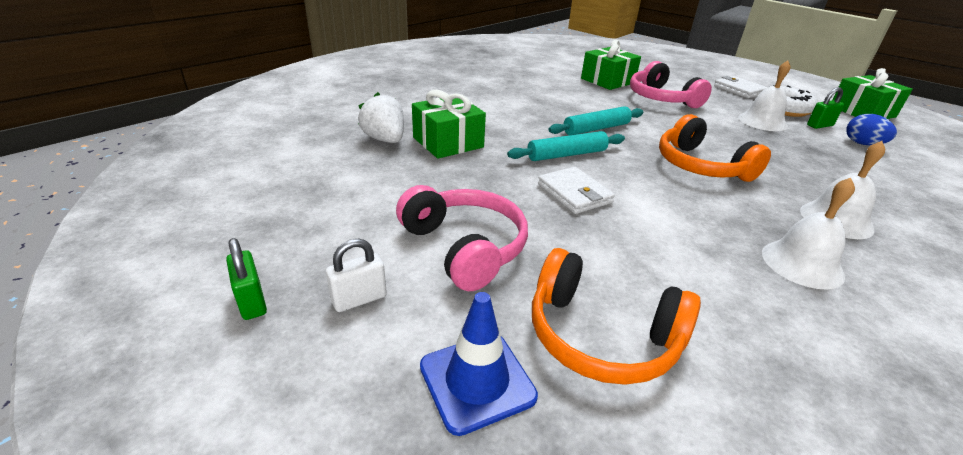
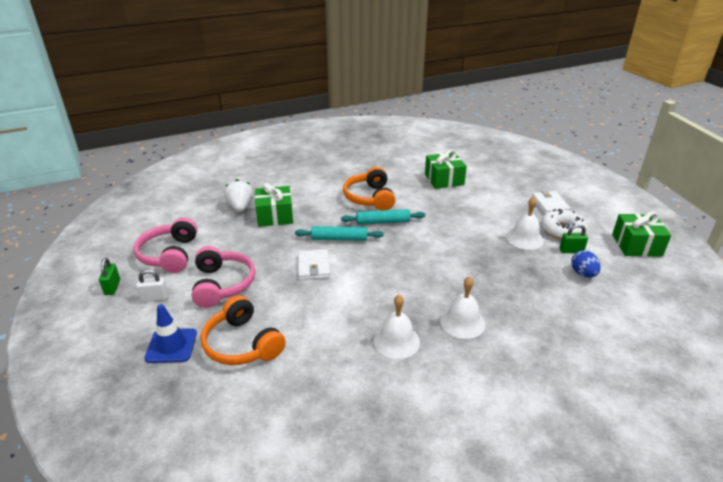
camera: 25 degrees right, 0 degrees up
(661, 98) = (467, 203): pink headphones -> pink headphones (169, 254)
(701, 166) = (421, 265): orange headphones -> orange headphones (370, 198)

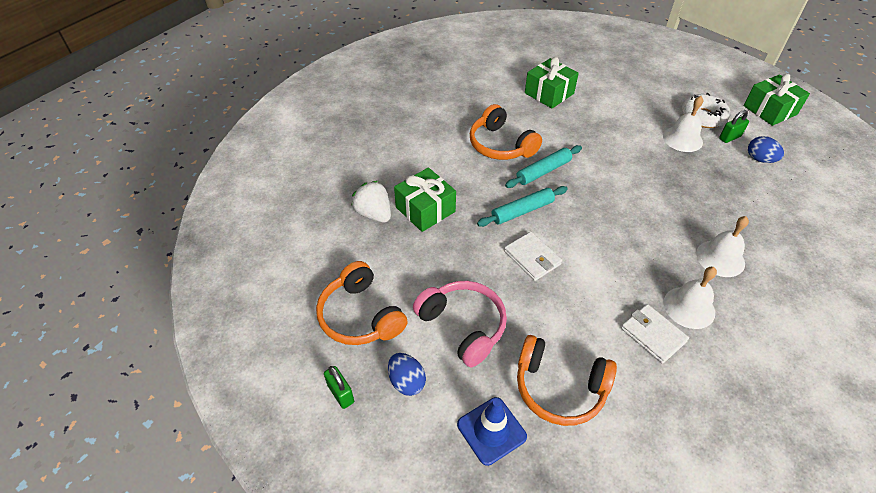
camera: 30 degrees left, 15 degrees up
(154, 298) = (407, 381): white padlock -> blue egg
(169, 254) = (360, 316): pink headphones -> orange headphones
(550, 205) = (667, 90): white wallet -> white wallet (653, 335)

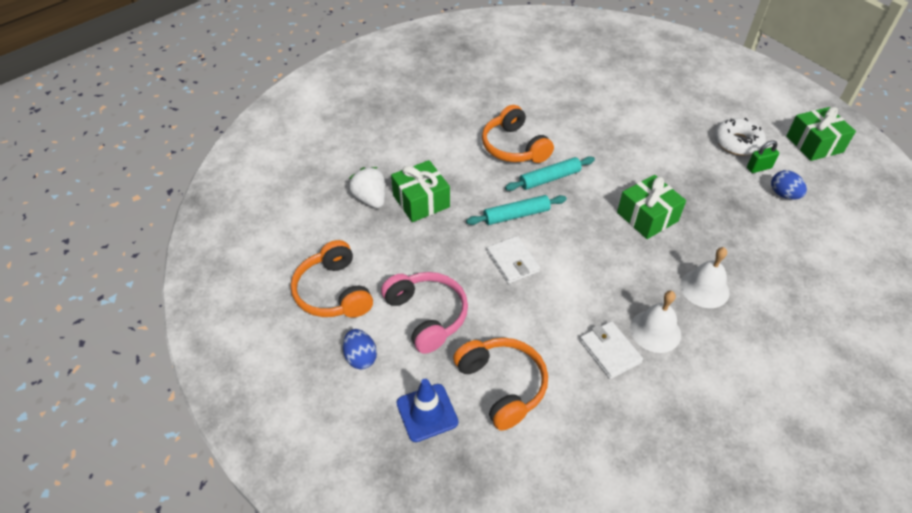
camera: 10 degrees right, 0 degrees up
(341, 393) = (298, 358): green padlock -> none
(549, 93) = (580, 99): green gift -> green gift (647, 217)
(559, 388) = (502, 385): orange headphones -> orange headphones turned 150 degrees counterclockwise
(682, 139) = (707, 163): white bell -> none

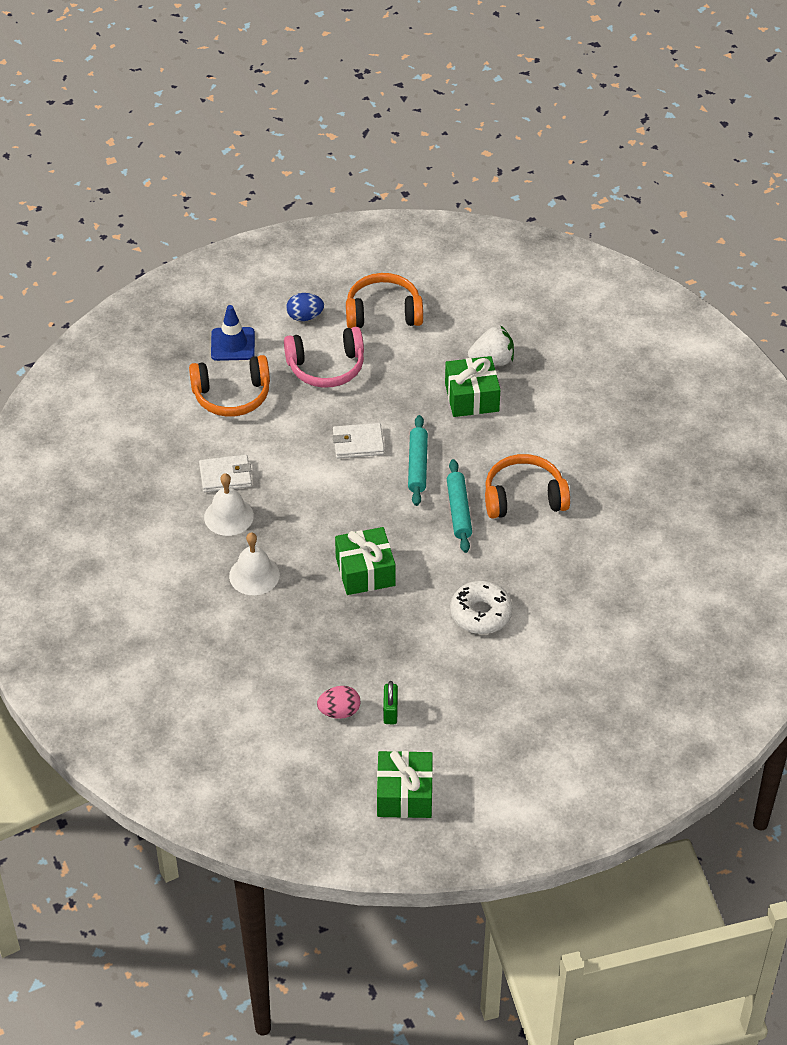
camera: 110 degrees right, 0 degrees up
(737, 143) = (441, 714): white donut -> white donut (481, 613)
(783, 194) = (339, 711): blue egg -> pink egg

